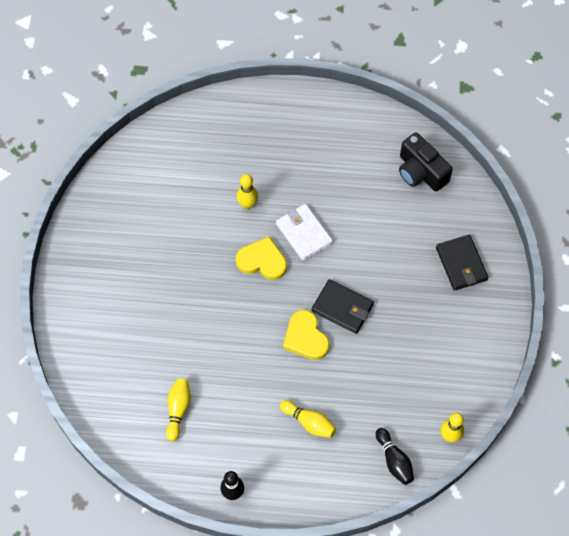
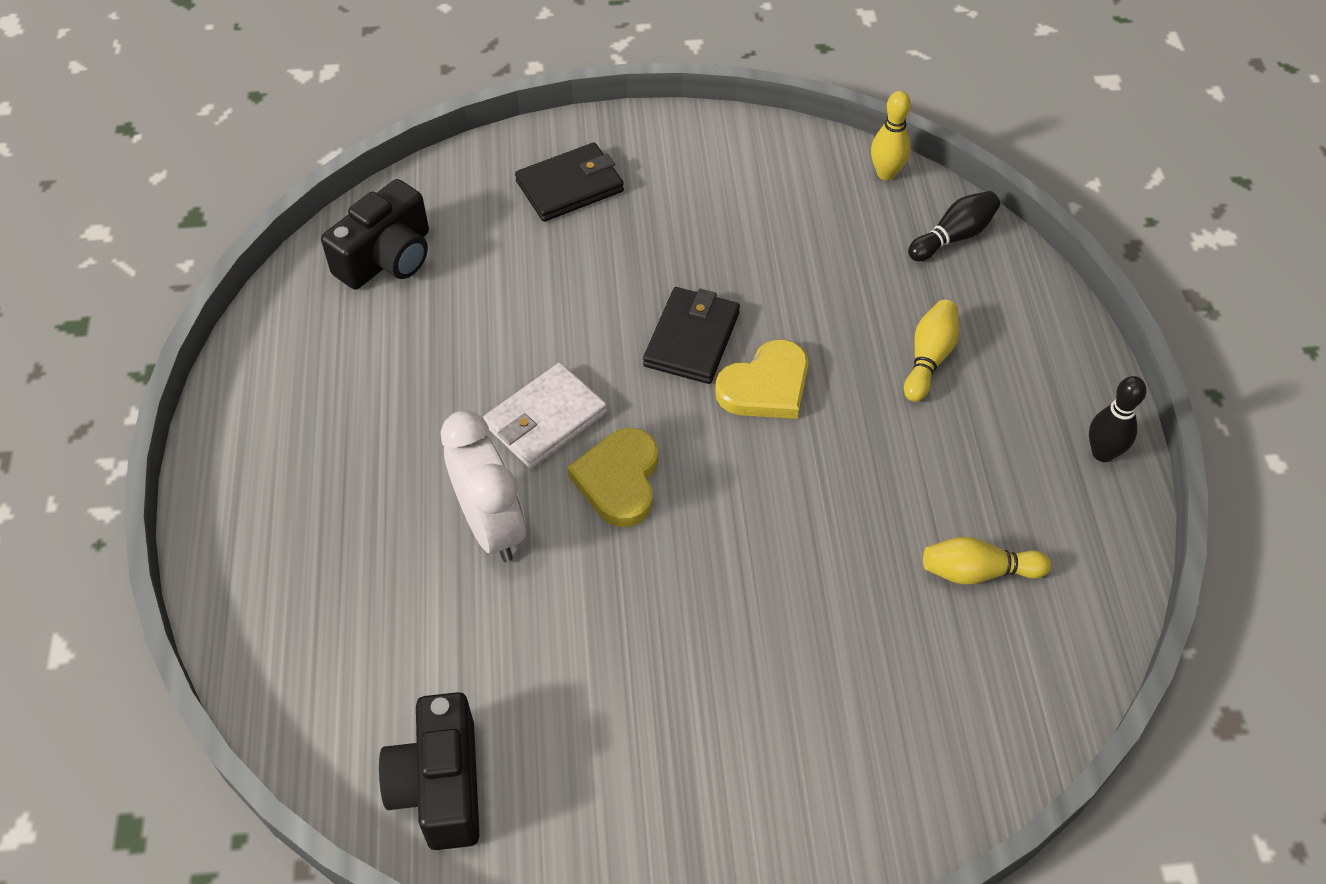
camera: 100 degrees left, 10 degrees down
(129, 174) = (440, 785): none -> black camera
(247, 204) = (491, 526): yellow bowling pin -> white clock

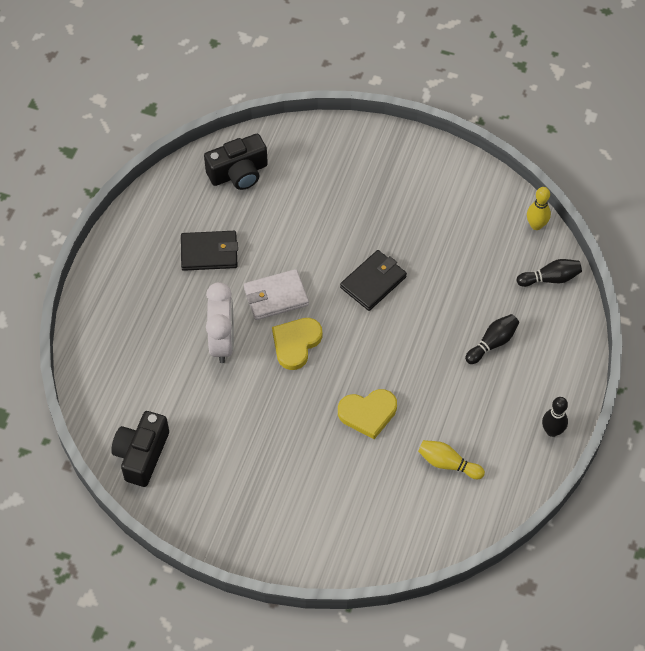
camera: 25 degrees right, 5 degrees up
(570, 186) = (355, 166): black wallet -> black wallet (209, 252)
(766, 386) = (397, 324): yellow heart -> yellow heart (368, 413)
(929, 358) = (492, 343): yellow bowling pin -> black bowling pin

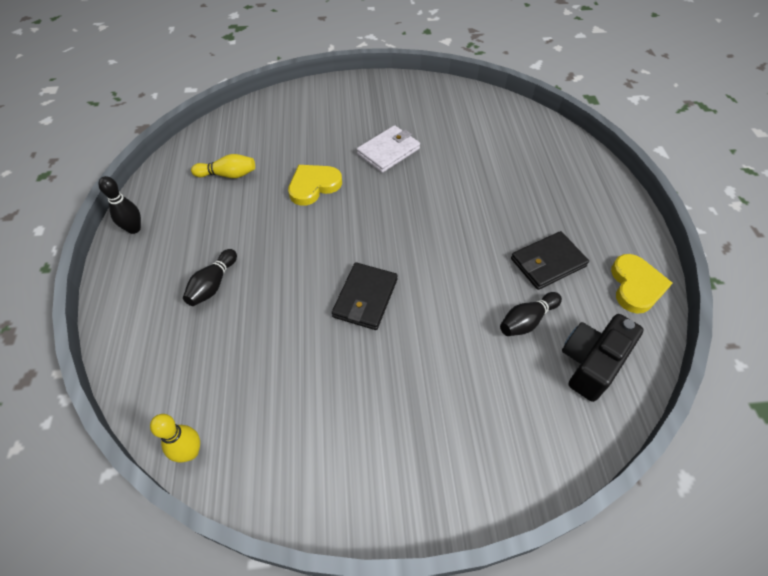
camera: 155 degrees right, 5 degrees down
(142, 455) = (474, 106): black camera -> none
(222, 342) = (474, 194): white clock -> none
(276, 296) = (454, 247): white wallet -> white wallet (388, 151)
(296, 343) = (408, 215): yellow heart -> yellow heart (636, 286)
(550, 278) = (158, 383): black bowling pin -> black bowling pin (527, 320)

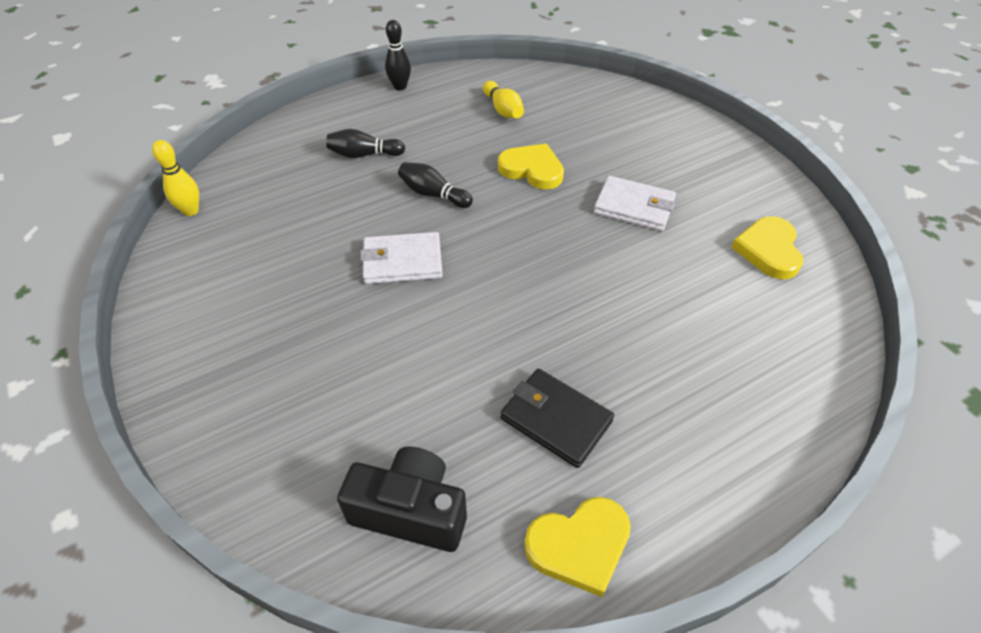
camera: 65 degrees right, 5 degrees down
(365, 298) = (402, 261): black wallet -> white wallet
(461, 113) = (768, 250): none -> yellow heart
(527, 320) = (444, 419): black bowling pin -> black bowling pin (433, 194)

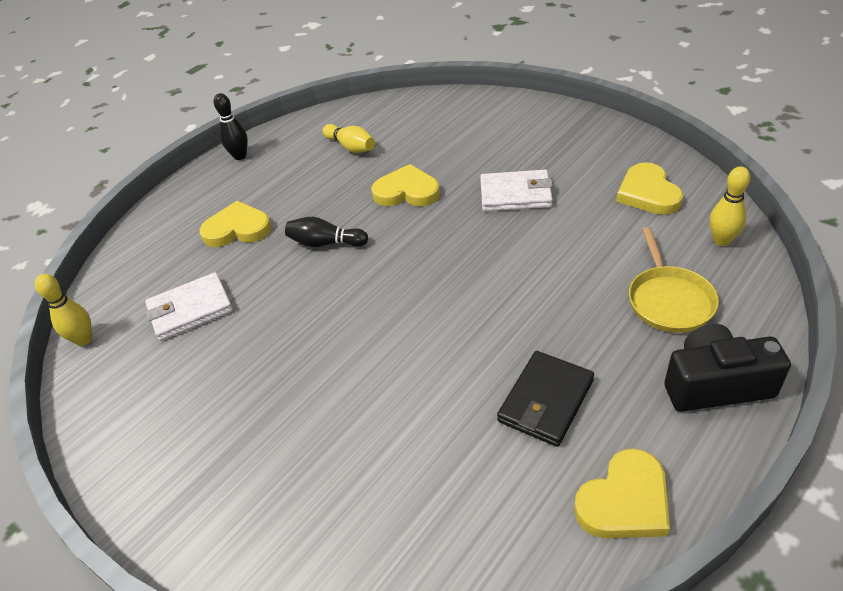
camera: 15 degrees left, 5 degrees down
(364, 155) = (237, 229): black bowling pin -> yellow heart
(402, 261) = (328, 313): white wallet -> white wallet (190, 309)
(410, 511) = (458, 533): black camera -> black camera (715, 384)
(556, 419) = (545, 401): black wallet -> black wallet turned 75 degrees counterclockwise
(730, 366) = (669, 300): none -> yellow pan
(819, 325) = (721, 240): none -> yellow bowling pin

